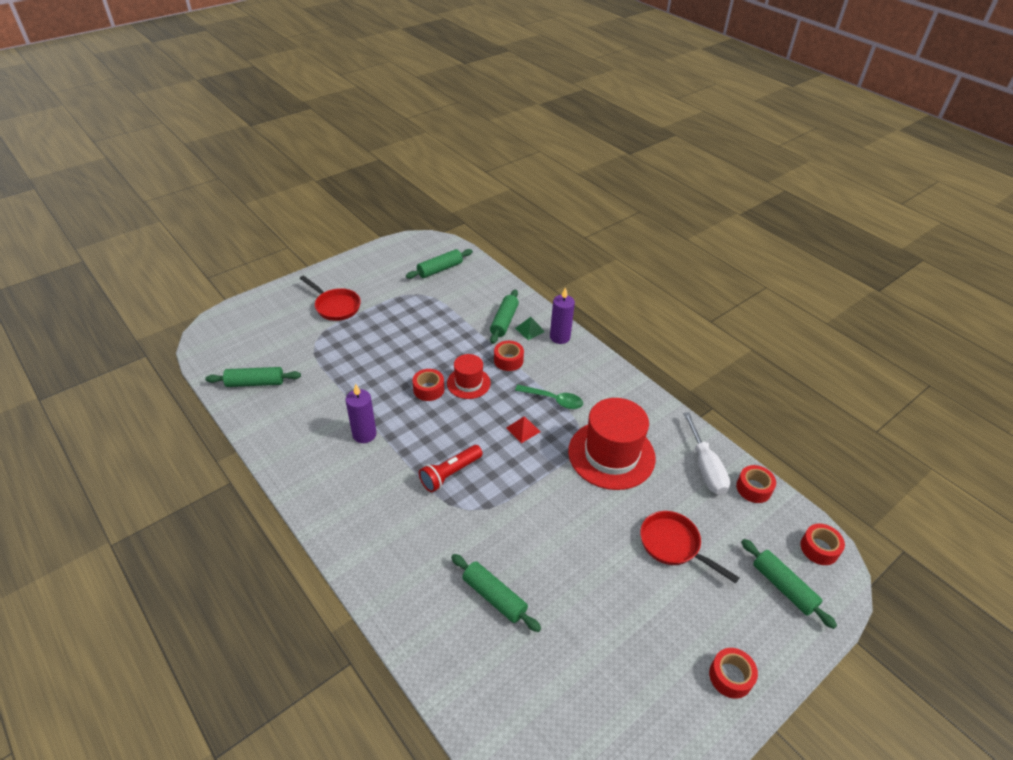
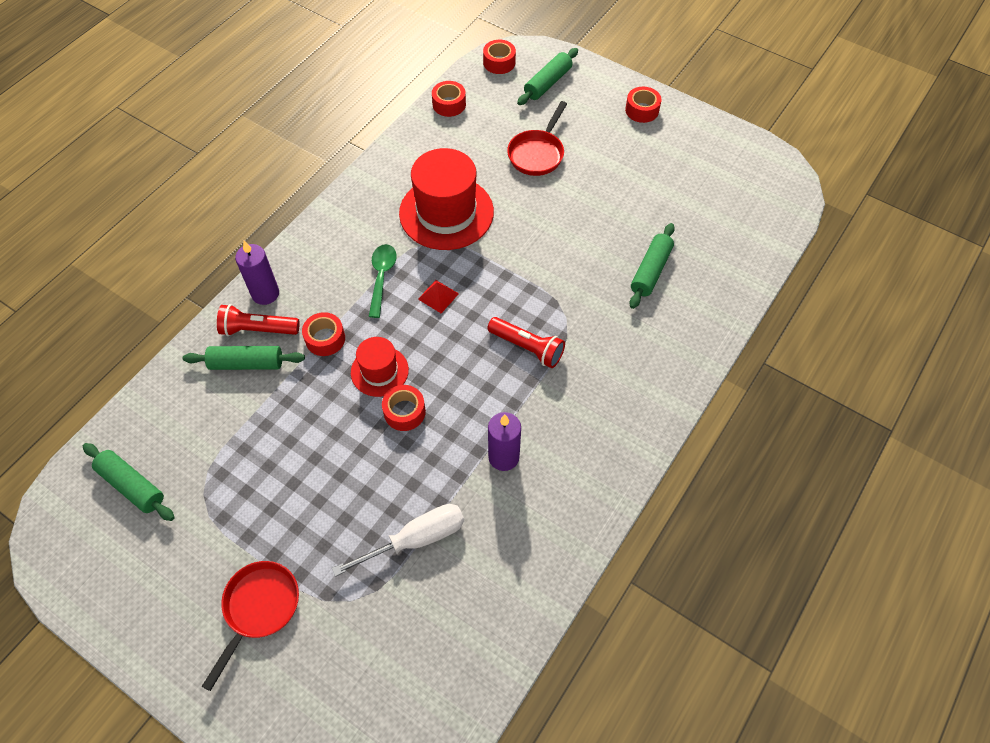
camera: 105 degrees left, 15 degrees up
(255, 383) = (461, 643): green rolling pin -> none
(530, 330) = (258, 329): green pyramid -> red flashlight
(705, 467) = (436, 139): white screwdriver -> white screwdriver (416, 539)

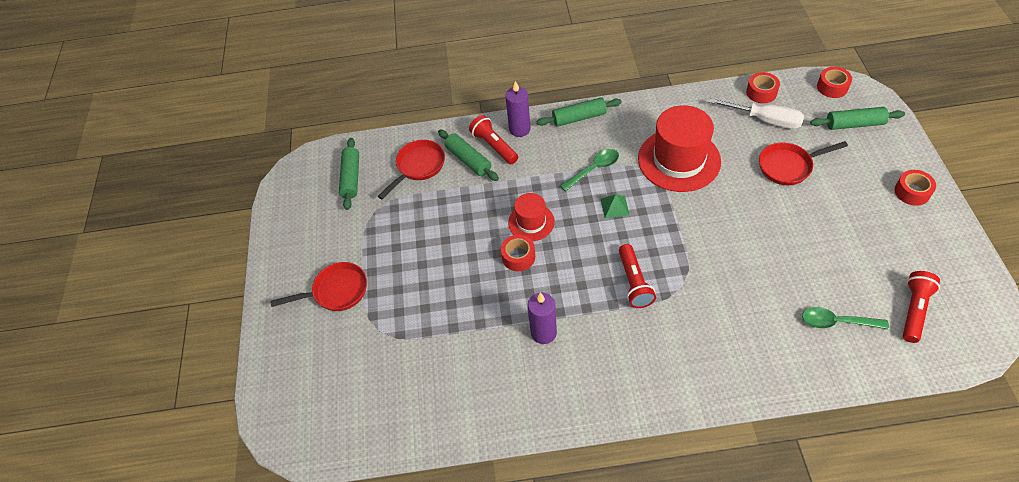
camera: 55 degrees right, 5 degrees down
(199, 412) = (418, 167): none -> red pan
(325, 339) = (522, 179): red tape -> none
(416, 539) = (445, 331): white screwdriver -> white screwdriver (765, 120)
(438, 296) = (614, 206): red pyramid -> green pyramid
(651, 271) = (781, 305): green rolling pin -> green rolling pin (579, 118)
(698, 251) = (837, 322): none -> green spoon
(734, 201) = (914, 310): none -> red flashlight

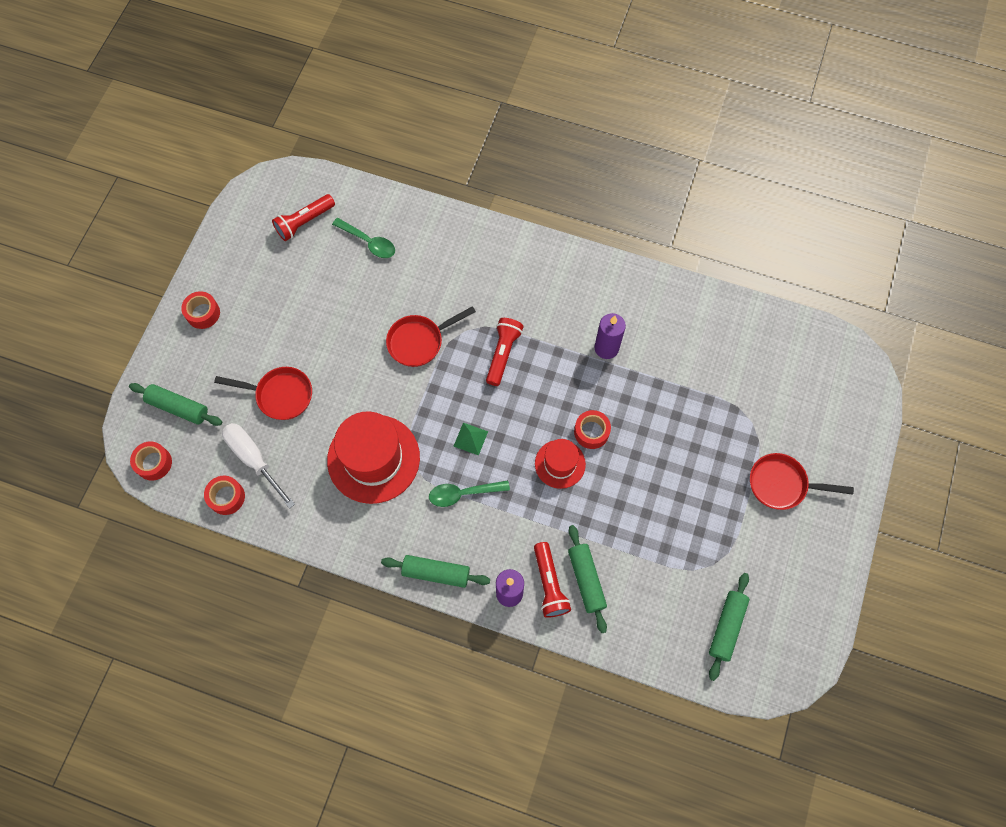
camera: 160 degrees left, 15 degrees up
(418, 167) = (645, 601): red pan -> red pan (419, 341)

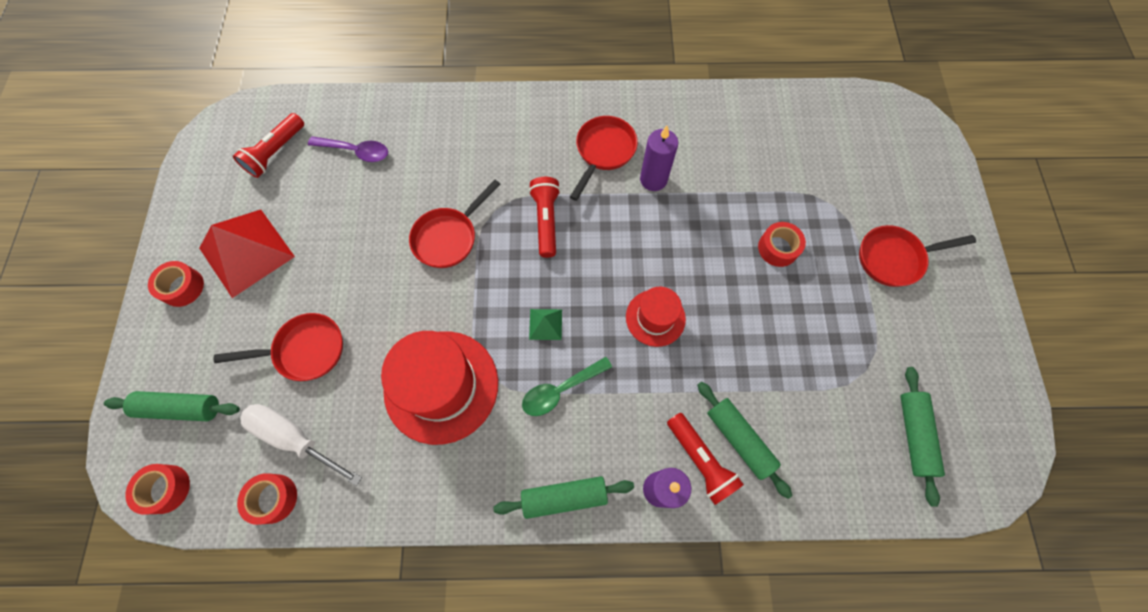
camera: 20 degrees left, 0 degrees up
(258, 301) = (247, 252): none -> red pyramid
(368, 242) = (356, 151): green spoon -> purple spoon
(574, 309) = (603, 152): none -> red pan
(591, 432) = (674, 271): red tape -> red tape (778, 248)

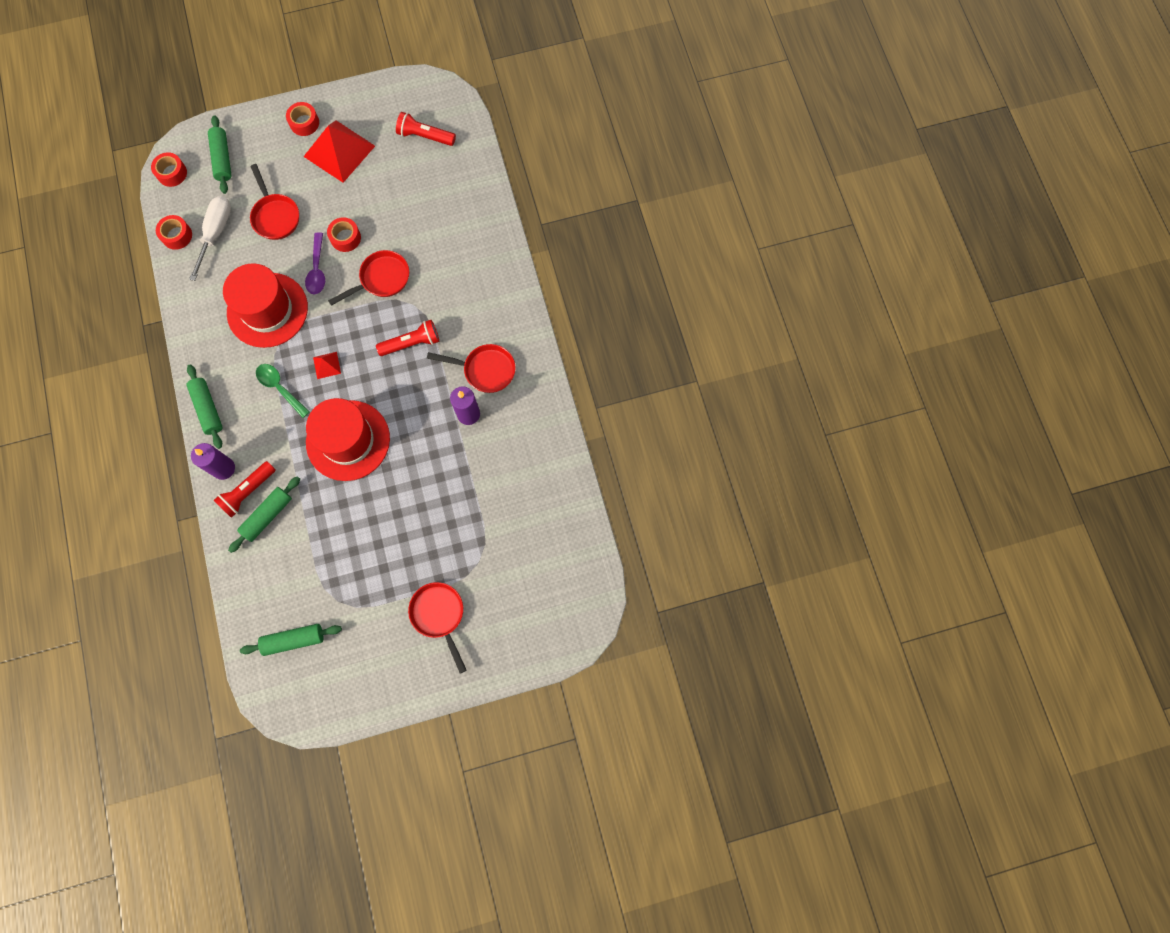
camera: 75 degrees right, 5 degrees up
(356, 151) = (440, 190): purple spoon -> purple spoon (317, 269)
(449, 237) = (381, 279): red pan -> red pan turned 120 degrees clockwise
(545, 324) = (327, 365): green pyramid -> red pyramid
(655, 318) = (348, 440): red hat -> red hat, size x1.83
(778, 248) = (427, 522): red tape -> red tape (345, 238)

